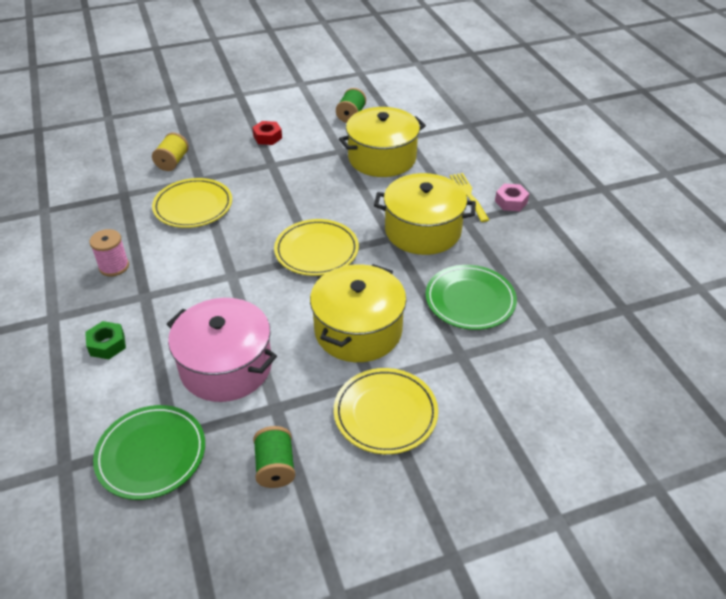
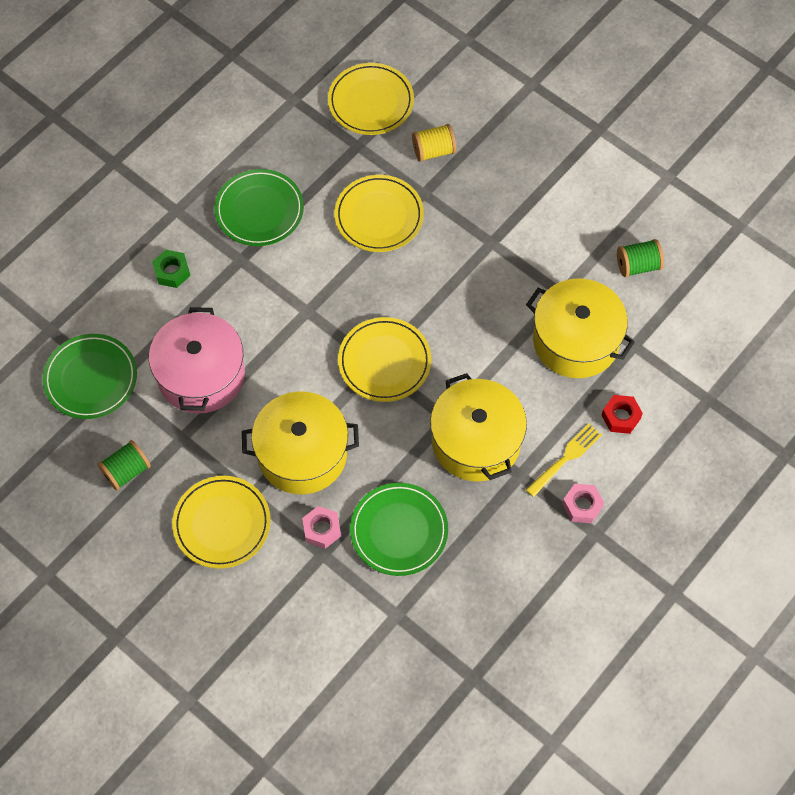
camera: 60 degrees right, 20 degrees up
(97, 174) = (371, 102): none -> yellow plate
(114, 266) = (259, 210): pink spool -> green plate
(267, 137) = (536, 209): red nut -> red nut (620, 417)
(438, 346) = (321, 529): none -> pink nut

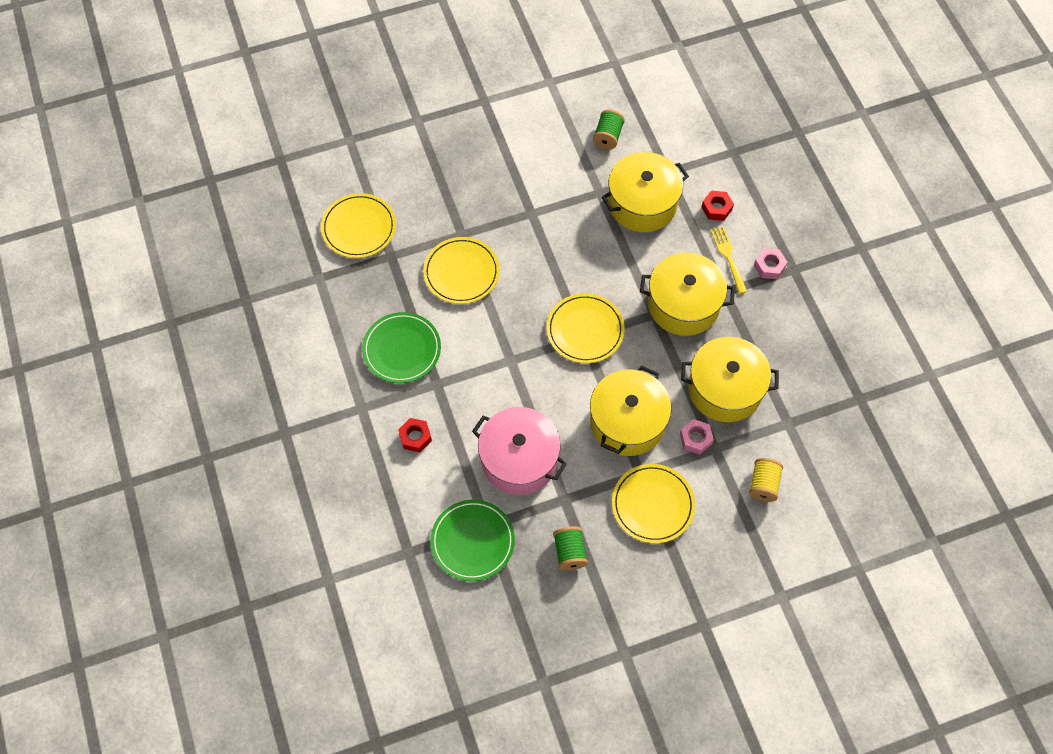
camera: 60 degrees left, 0 degrees up
(172, 272) = (415, 437): green nut -> red nut
(399, 531) = (725, 389): green plate -> yellow pot
(433, 151) = (430, 209): yellow spool -> yellow spool (763, 484)

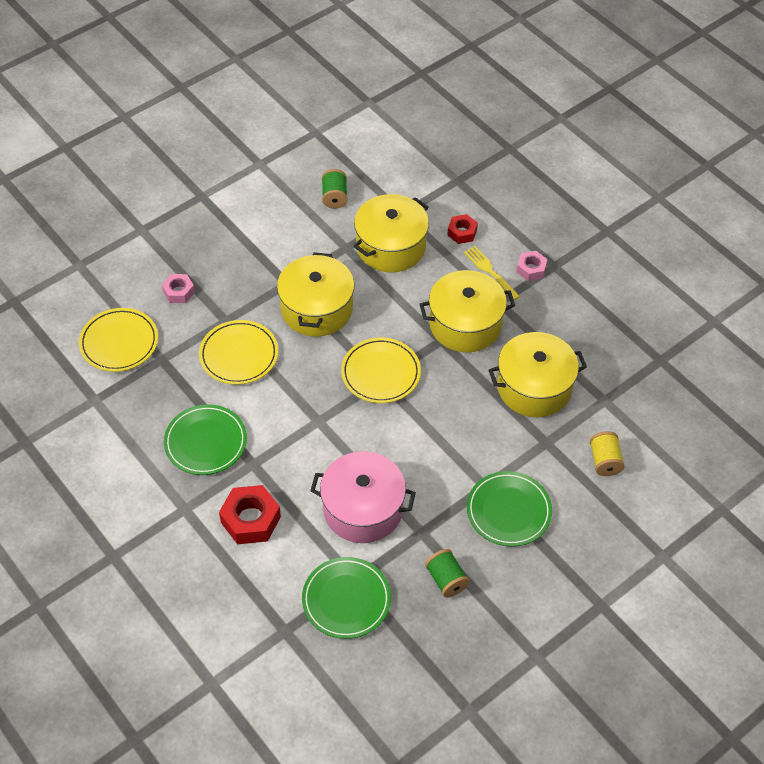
camera: 20 degrees left, 10 degrees down
(415, 437) = (250, 520): red nut -> red nut, size x1.68
(627, 422) = (454, 443): yellow pot -> yellow pot (316, 309)
(652, 505) = (508, 511): yellow plate -> green plate
(695, 439) = (525, 439): pink nut -> pink nut (178, 292)

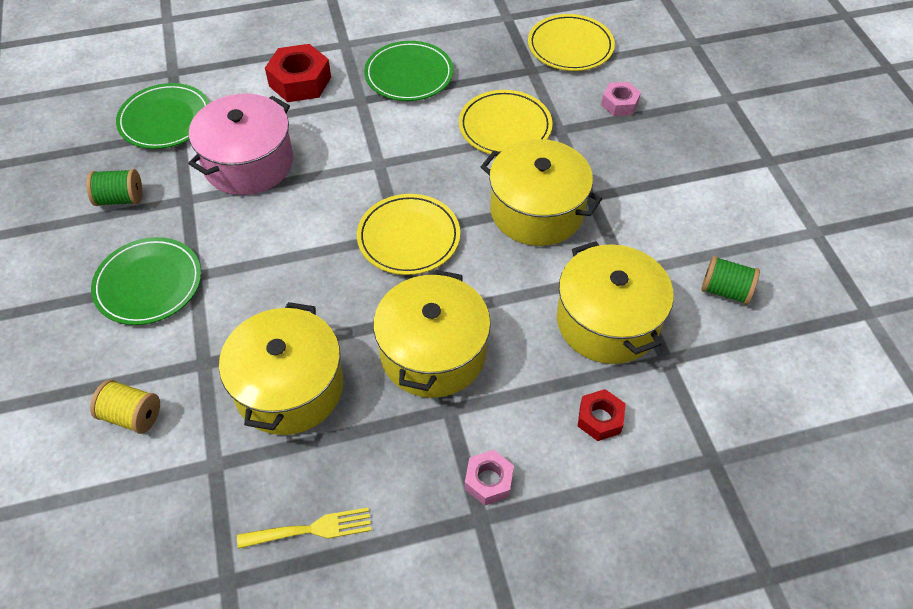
camera: 115 degrees right, 0 degrees up
(490, 271) = (509, 423): yellow fork -> yellow fork (311, 529)

